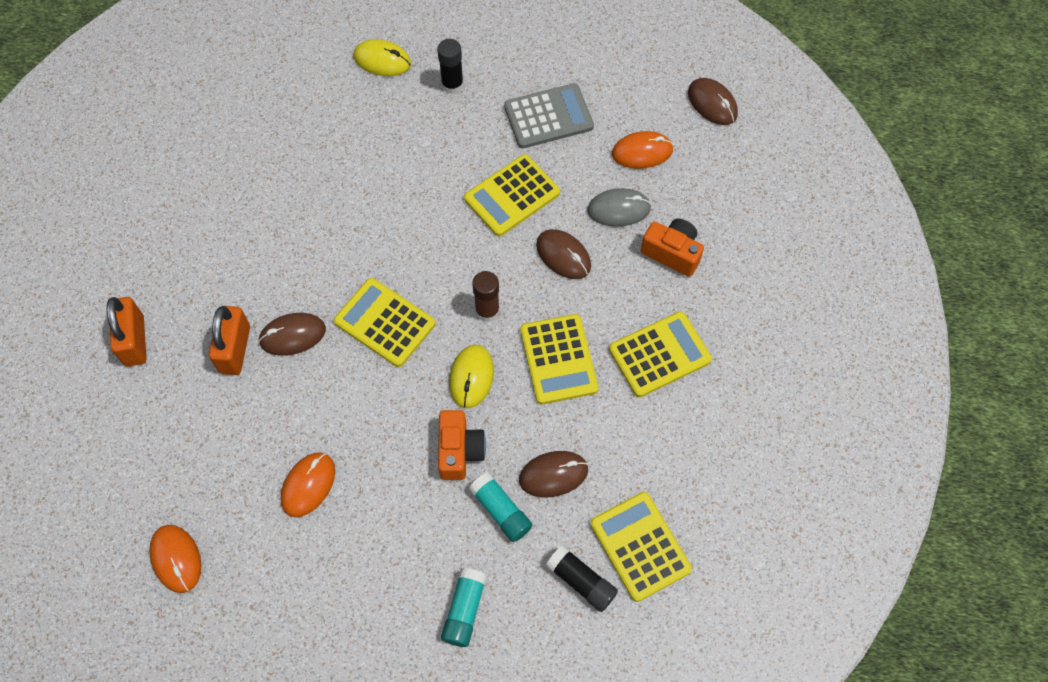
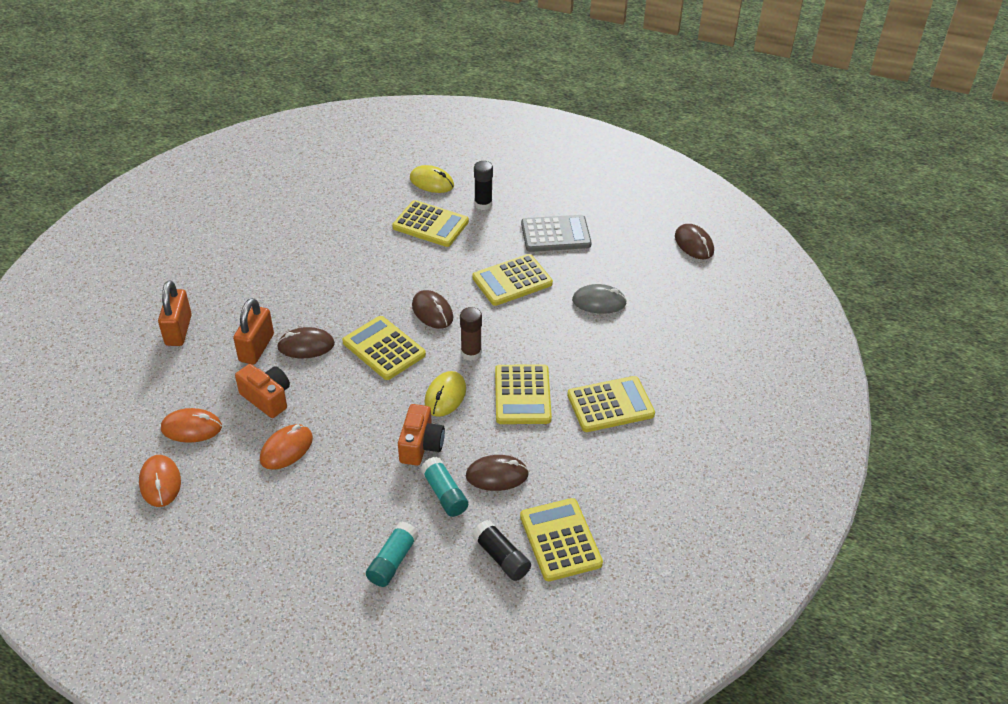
camera: 10 degrees right, 20 degrees down
(396, 127) = (430, 224): none -> yellow calculator
(563, 256) = (544, 326): brown mouse -> brown mouse (432, 312)
(642, 152) = (627, 267): orange mouse -> orange mouse (191, 428)
(672, 253) = (637, 337): orange camera -> orange camera (267, 398)

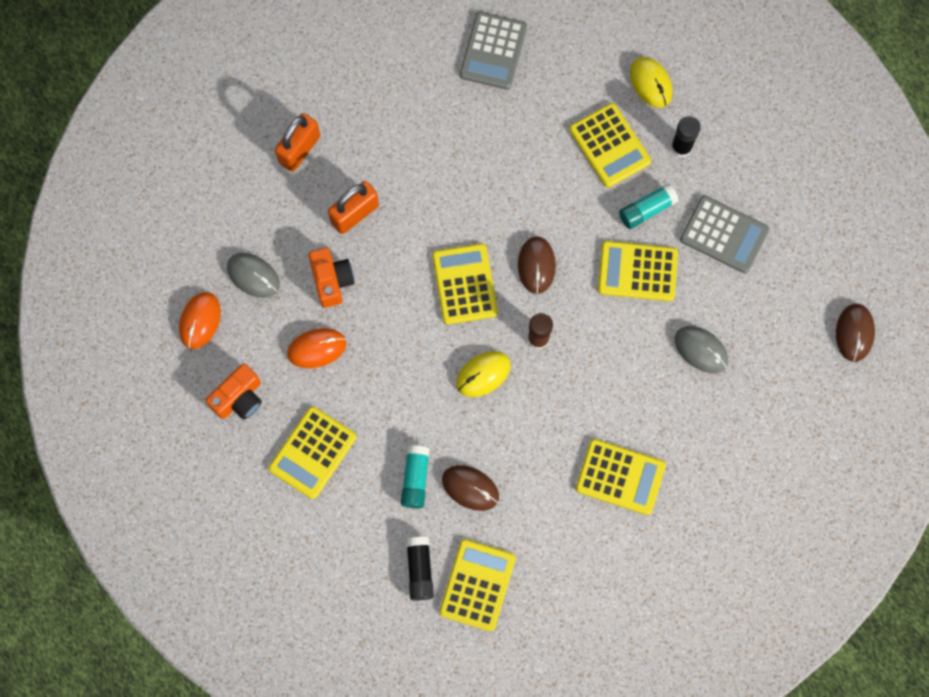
camera: 35 degrees right, 30 degrees up
(191, 428) = (253, 276): orange mouse -> grey mouse
(299, 212) = (493, 51): none -> grey calculator
(306, 345) = (399, 238): brown mouse -> none
(392, 561) = (334, 517): turquoise glue stick -> turquoise glue stick (646, 210)
(421, 445) = (428, 416): orange camera -> orange camera (239, 398)
(522, 395) = (551, 416): yellow calculator -> yellow calculator (313, 453)

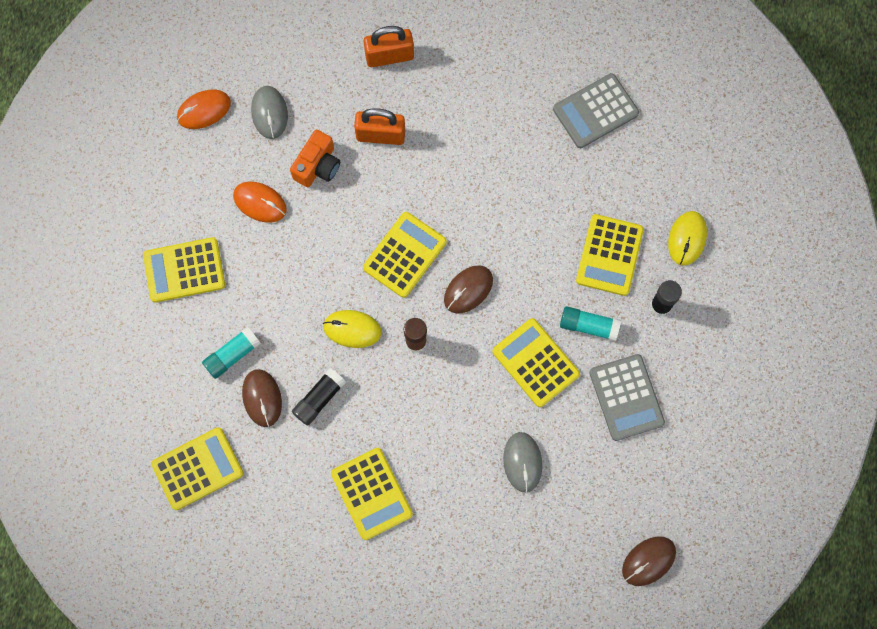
camera: 45 degrees right, 0 degrees up
(239, 398) = (175, 187): orange camera -> none
(420, 570) = (171, 419): black glue stick -> black glue stick (319, 399)

